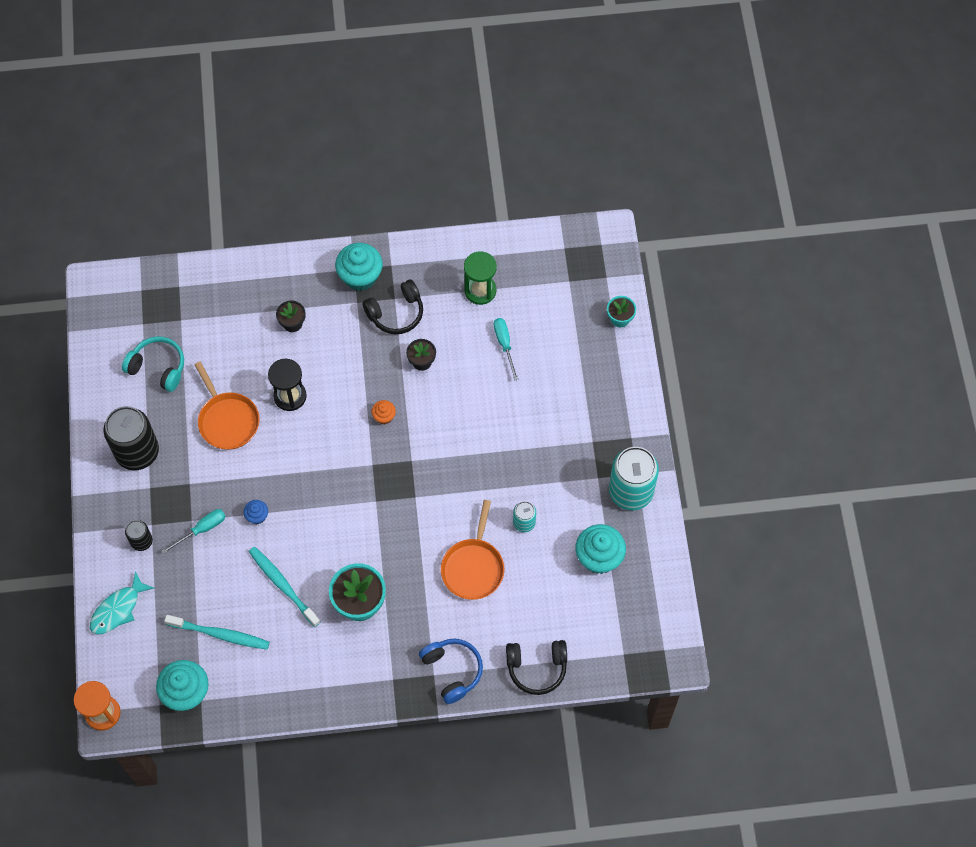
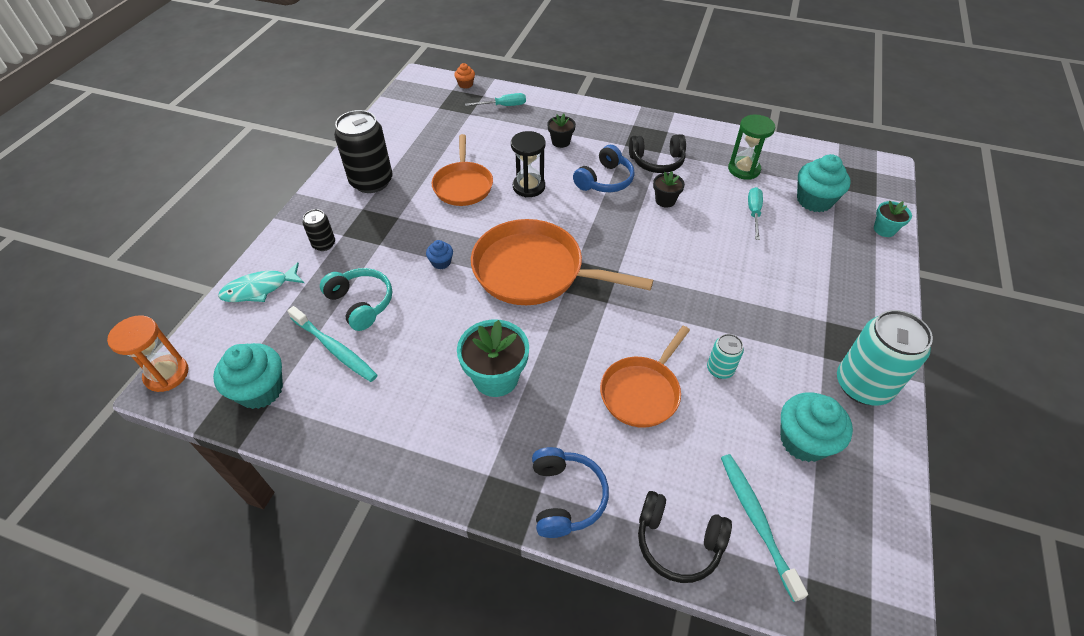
camera: 25 degrees right, 15 degrees down
(158, 367) = (430, 135): turquoise headphones -> turquoise headphones (361, 303)
(202, 529) = (383, 254): turquoise screwdriver -> turquoise screwdriver (503, 106)
(282, 585) = (427, 329): turquoise toothbrush -> turquoise toothbrush (756, 520)
(341, 491) = (534, 271): none -> orange pan
(357, 358) = (605, 180): none -> blue headphones
(360, 276) = (636, 130): turquoise cupcake -> turquoise cupcake (814, 200)
(384, 416) = (608, 228): orange cupcake -> orange cupcake (465, 84)

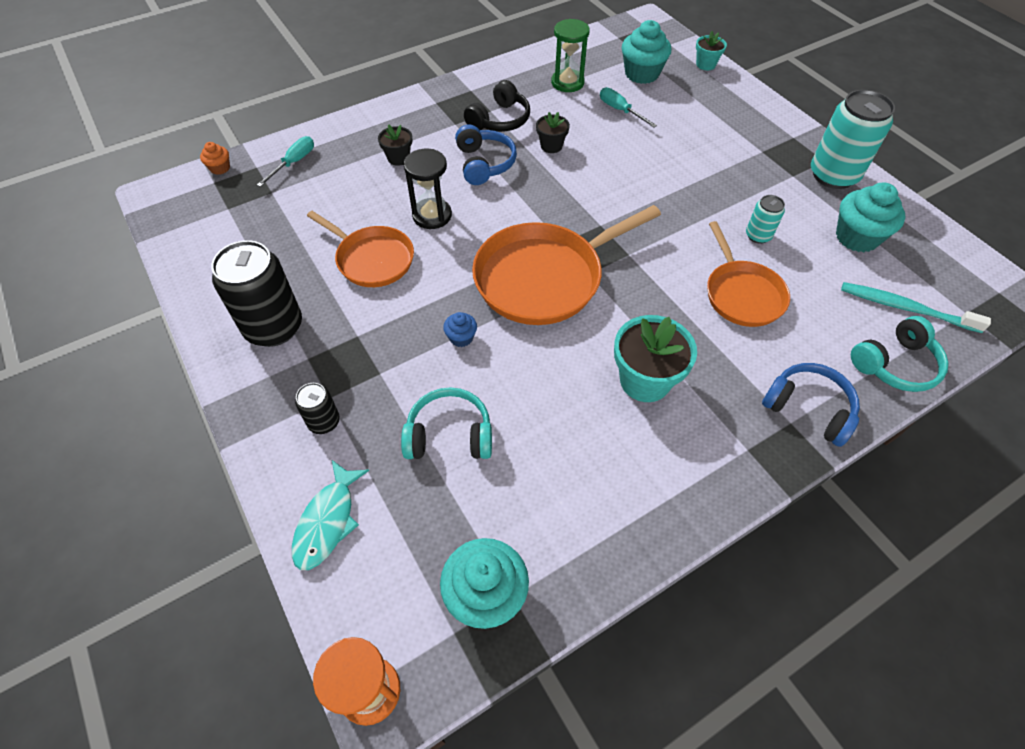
camera: 50 degrees left, 5 degrees up
(335, 349) = (492, 492): turquoise toothbrush -> none
(678, 542) = (895, 364): black headphones -> turquoise headphones

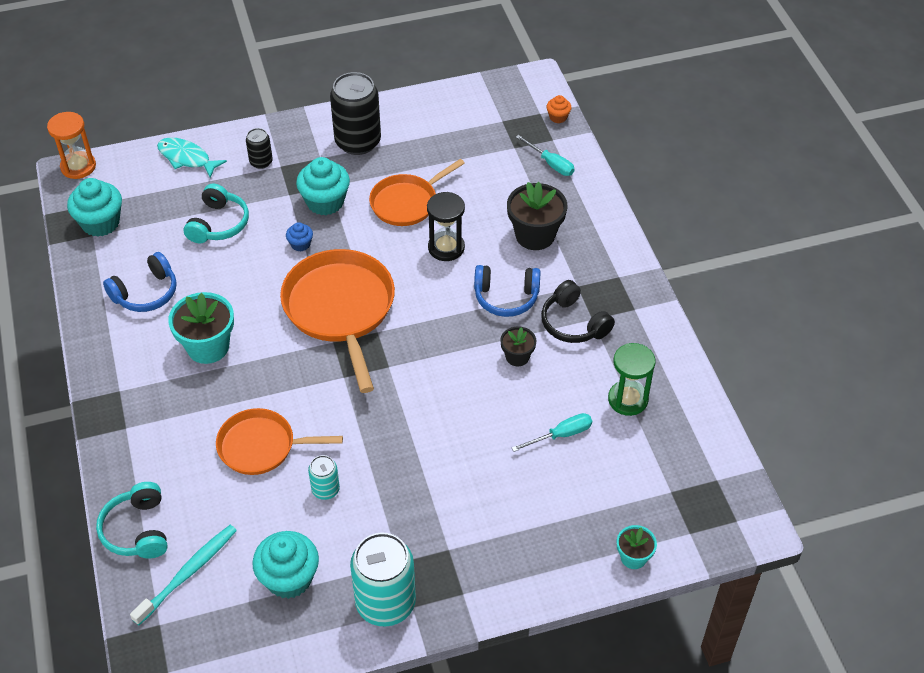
camera: 105 degrees right, 5 degrees down
(398, 158) = (535, 235): black flower pot -> black flower pot, size x1.79
(641, 74) = (629, 479): turquoise cupcake -> turquoise cupcake (325, 202)
(808, 408) = (131, 445): blue headphones -> blue headphones (146, 293)

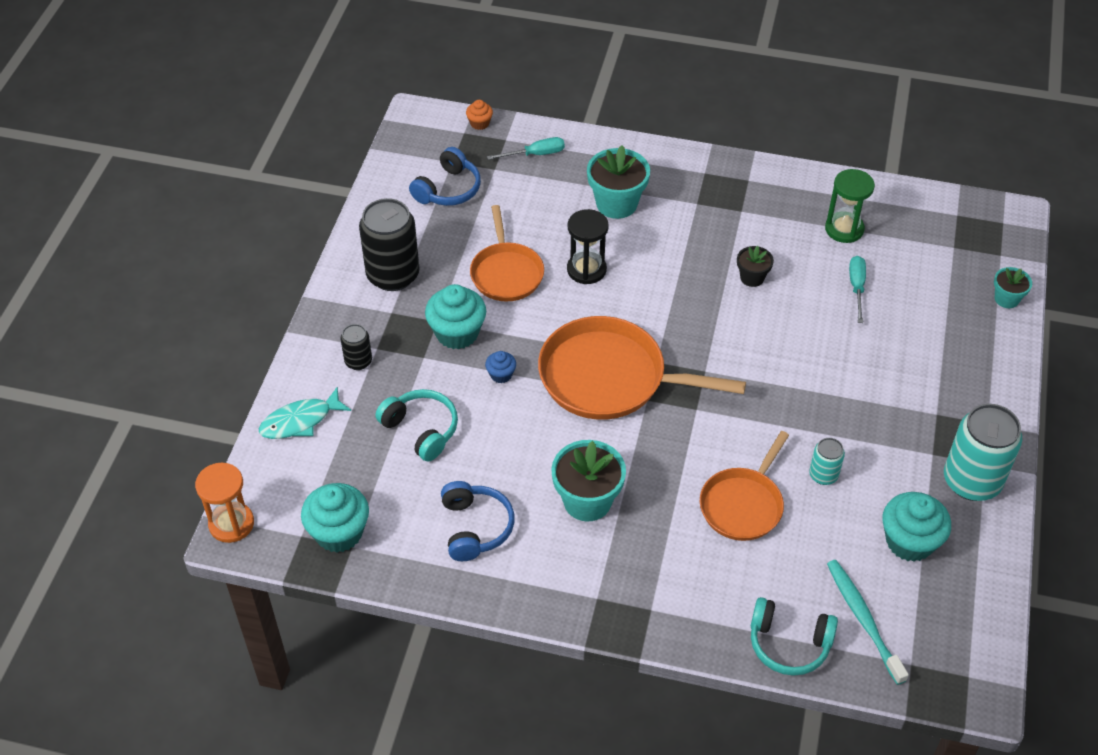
camera: 60 degrees left, 0 degrees up
(506, 297) = (677, 255): blue headphones -> blue headphones (448, 189)
(535, 235) = (616, 203): black flower pot -> turquoise flower pot
(573, 323) = (738, 225): black headphones -> none

